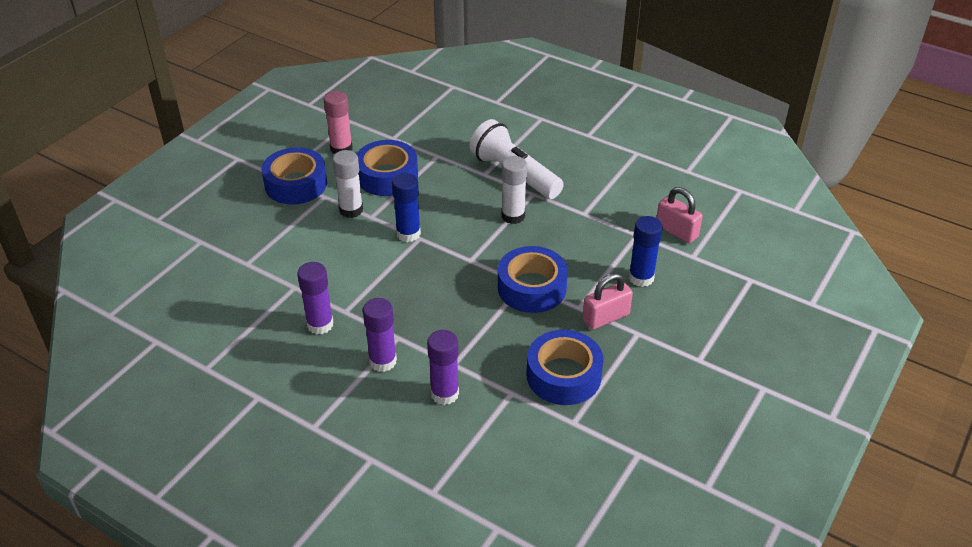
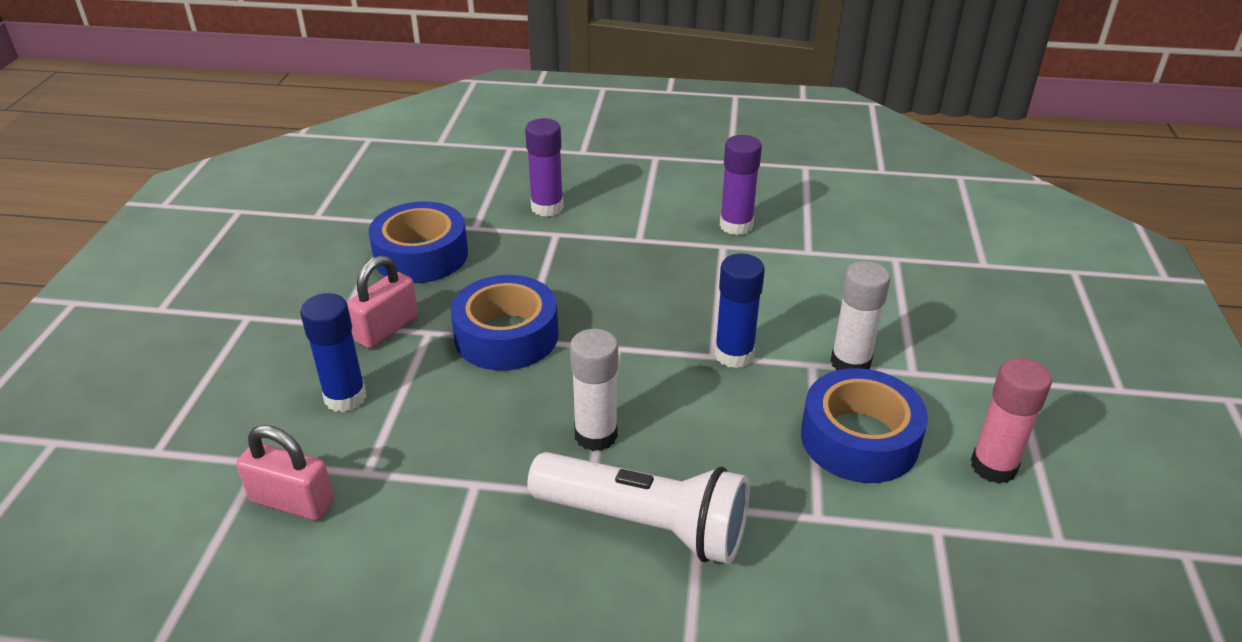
camera: 155 degrees right, 5 degrees down
(296, 184) = (977, 376): blue tape -> none
(383, 361) = (635, 215): purple glue stick -> none

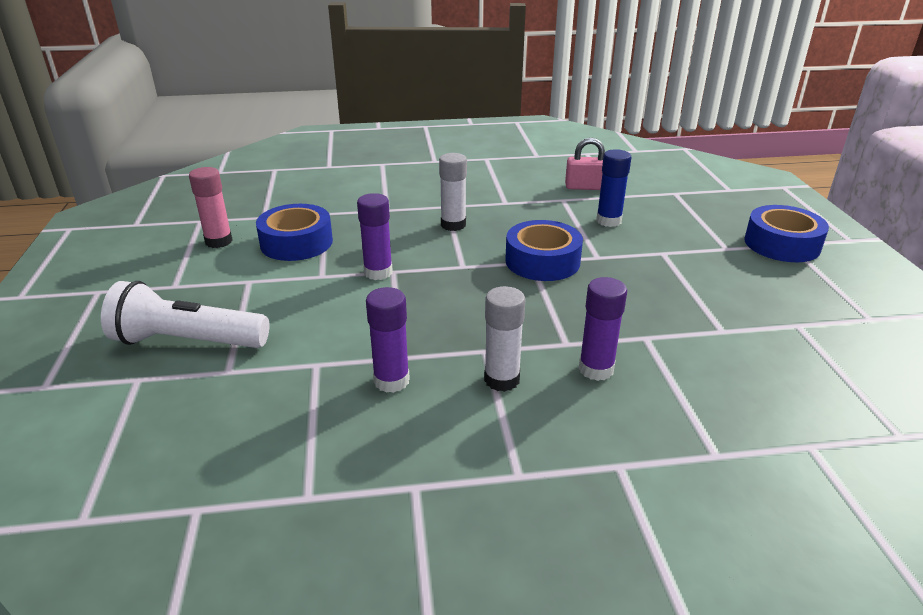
camera: 165 degrees right, 5 degrees down
(386, 329) = (626, 254): pink padlock -> none
(421, 255) = (662, 304): blue tape -> blue tape (782, 244)
(646, 524) = (412, 201): white flashlight -> white flashlight (187, 342)
(734, 355) = (378, 272): blue glue stick -> purple glue stick
(850, 363) = (293, 279): white glue stick -> white glue stick (502, 380)

